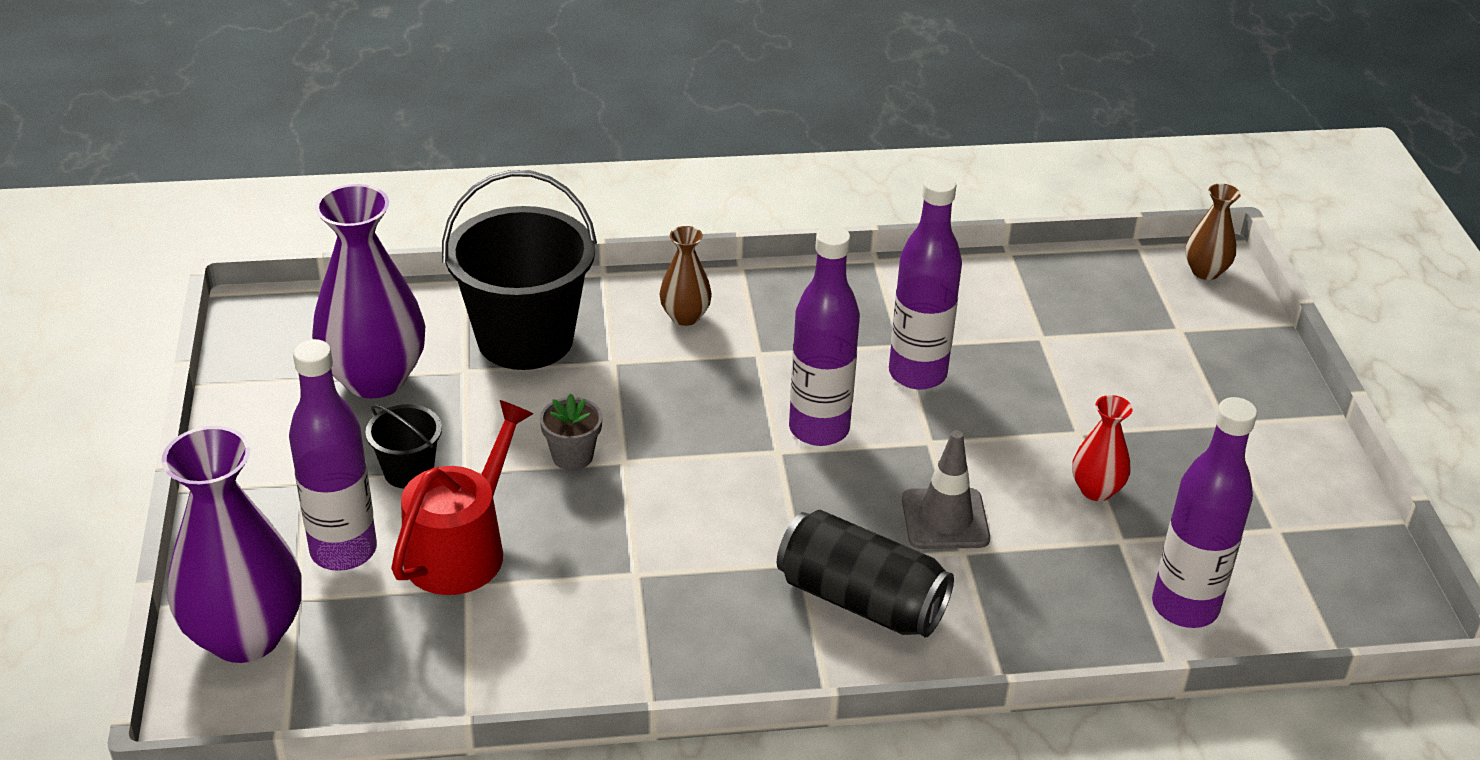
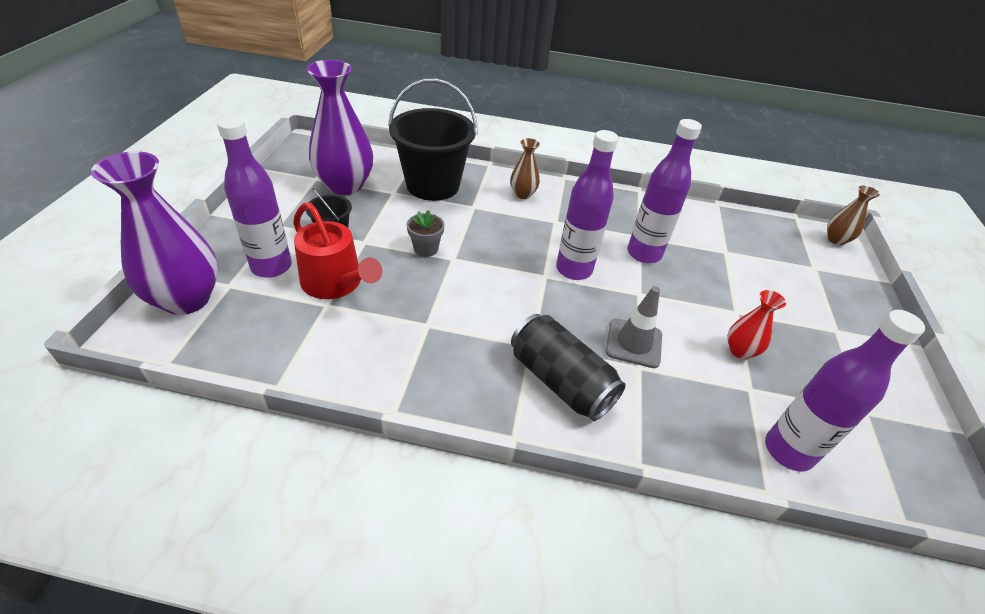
camera: 15 degrees right, 5 degrees up
(461, 549) = (335, 283): red watering can -> red watering can turned 90 degrees clockwise

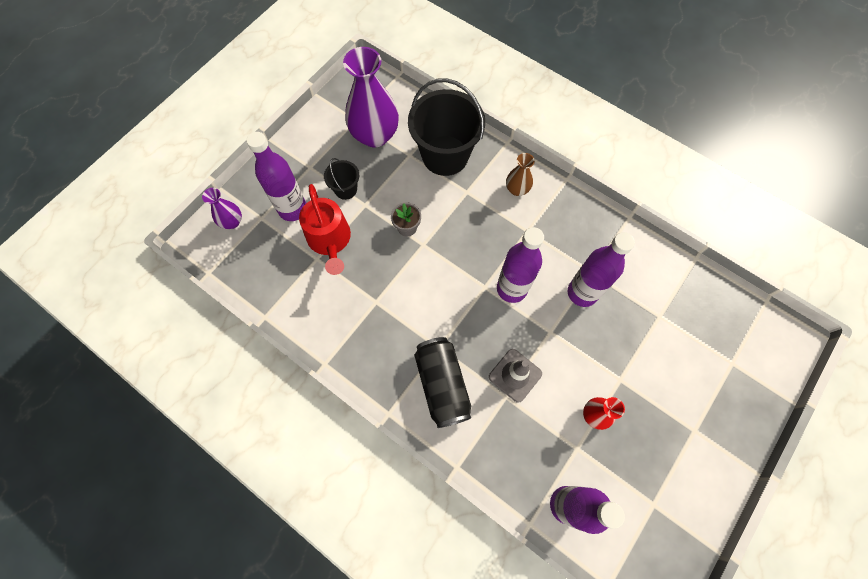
camera: 30 degrees right, 25 degrees up
(186, 299) = (232, 222): purple vase -> purple vase, size x0.50
(836, 240) = (784, 340): brown vase -> none

